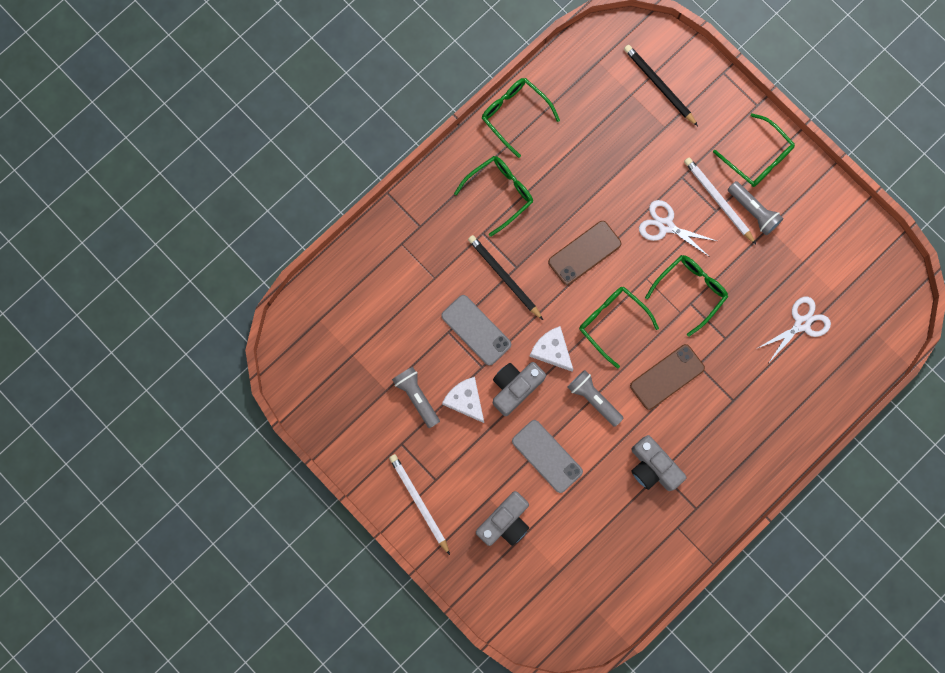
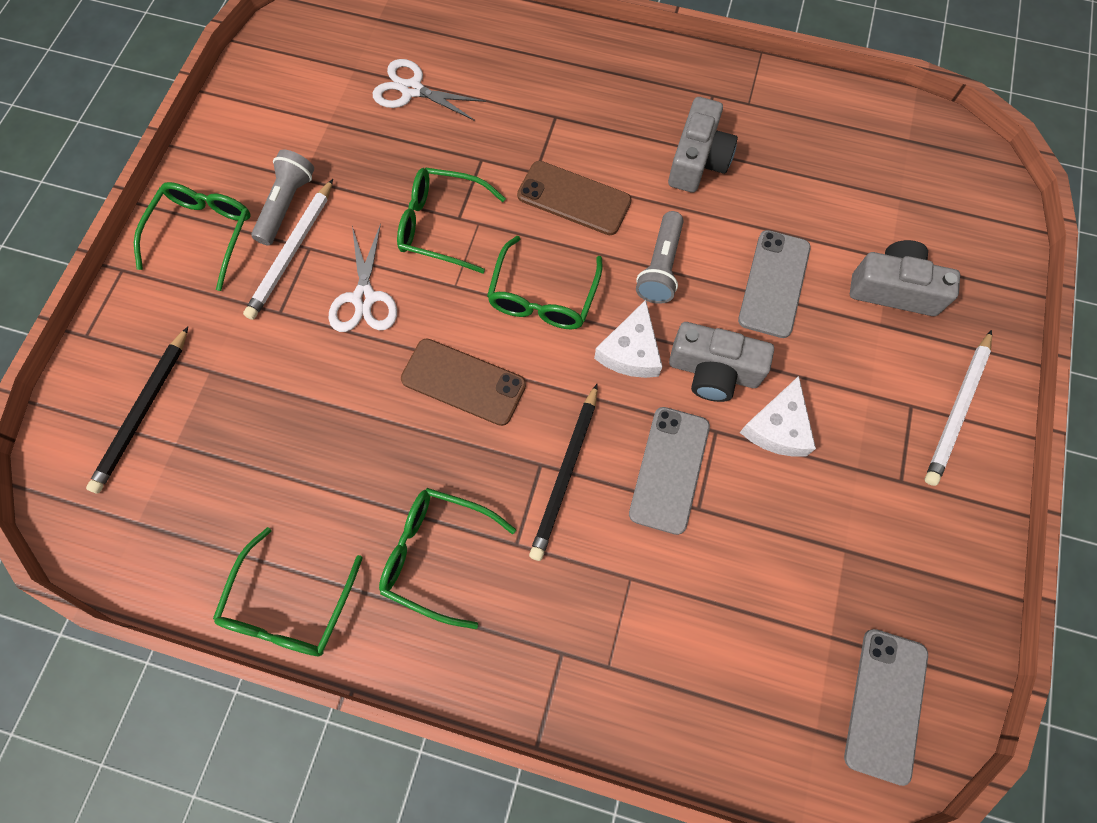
camera: 120 degrees left, 10 degrees down
(310, 359) = (885, 704): none -> grey phone
(416, 397) = (822, 499): grey flashlight -> none

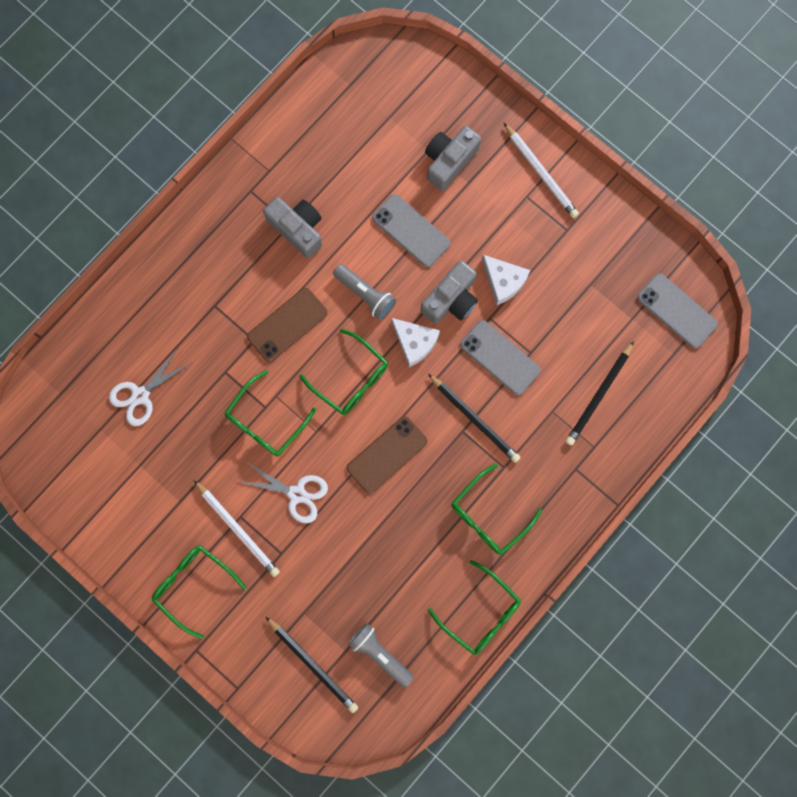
camera: 65 degrees left, 10 degrees up
(286, 205) = (197, 520): grey flashlight -> grey flashlight (380, 654)
(690, 639) = (599, 395): none -> black pencil

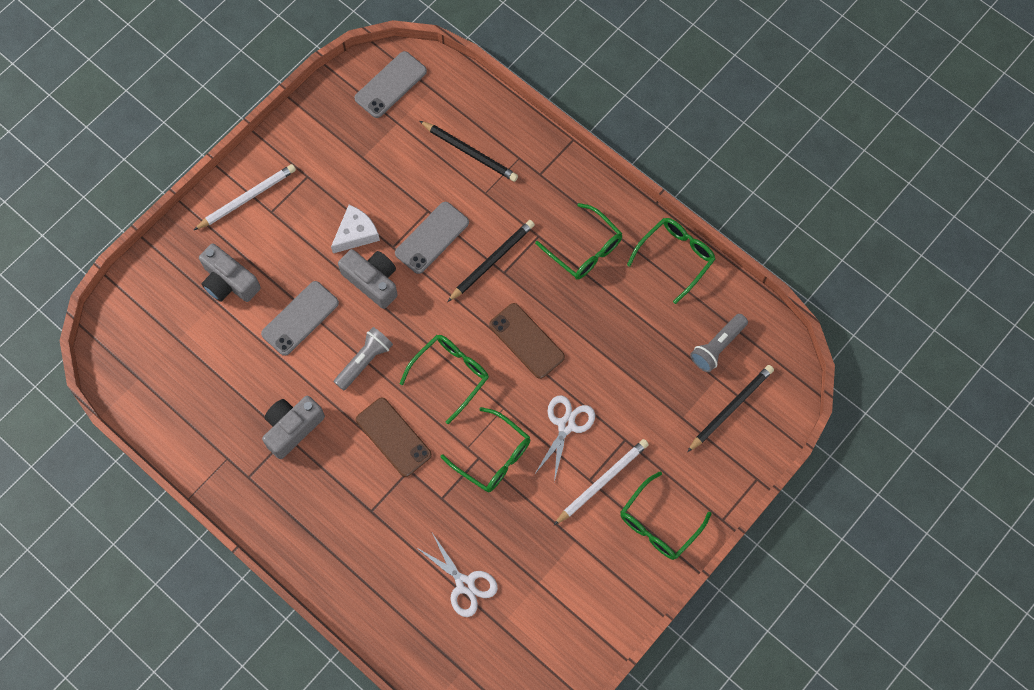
camera: 90 degrees left, 10 degrees down
(414, 342) = (415, 315): white cheese -> none

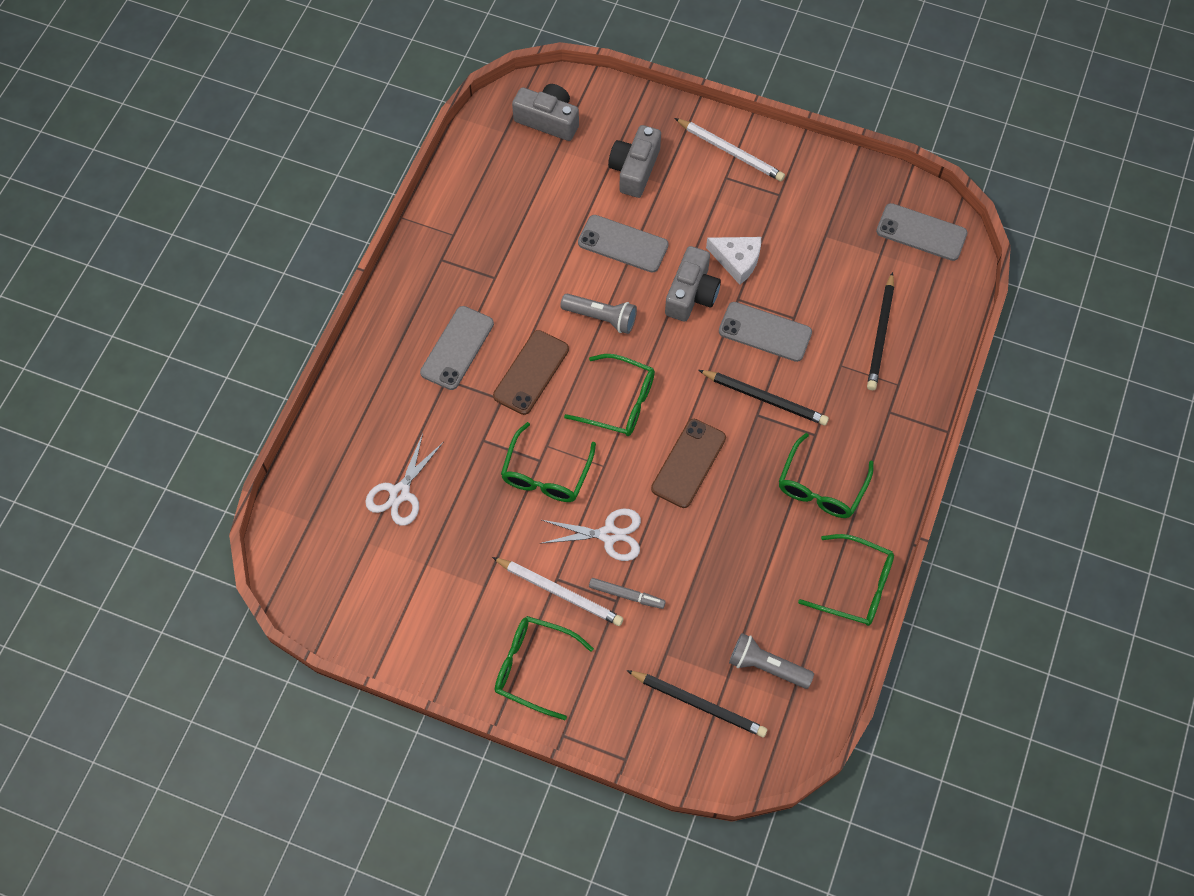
camera: 70 degrees right, 5 degrees down
(292, 428) = (505, 279): grey camera -> grey camera (548, 120)
(344, 491) = (457, 348): none -> grey phone
(623, 430) = (626, 595): none -> grey marker

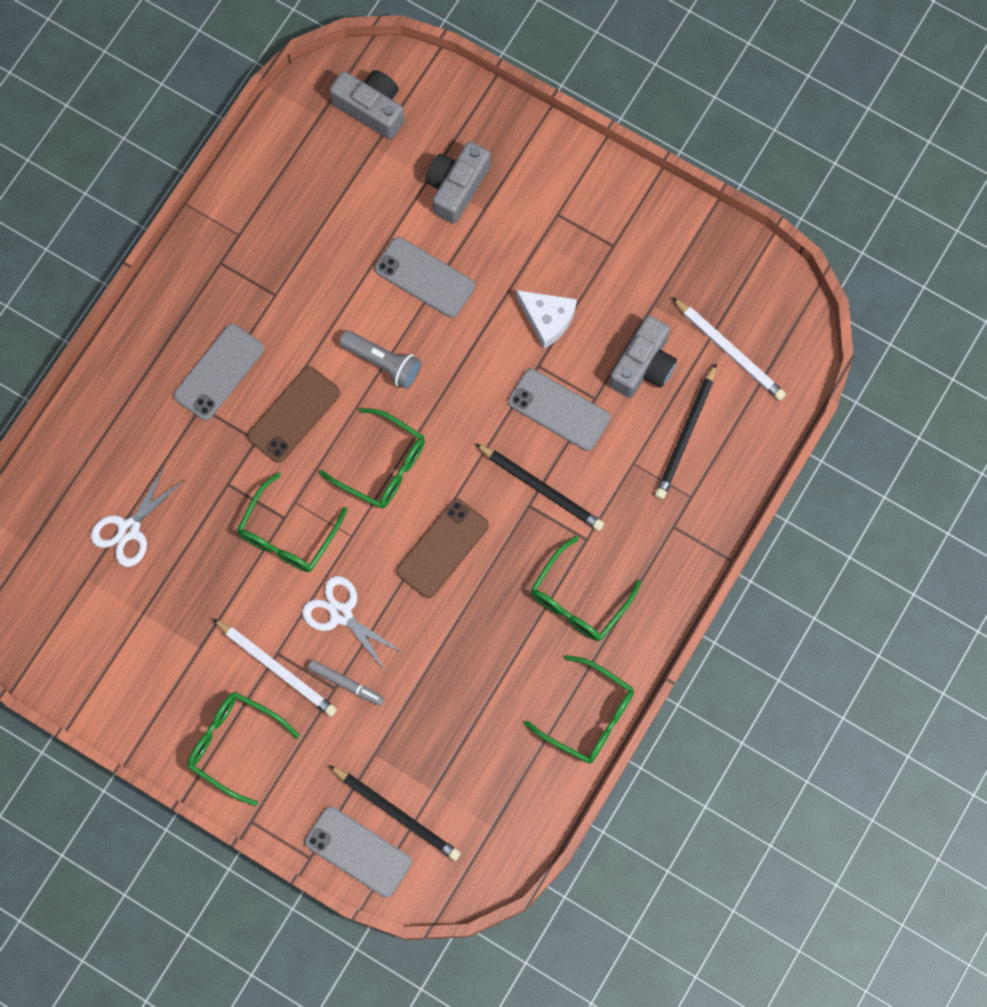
camera: 10 degrees right, 10 degrees up
(609, 535) = (341, 614): white scissors -> white scissors turned 150 degrees counterclockwise
(691, 294) = (488, 351): grey camera -> grey camera (643, 365)
(730, 151) = (570, 182): white pencil -> white pencil (729, 350)
(766, 666) = (475, 786): grey flashlight -> none
(921, 232) = (762, 319): grey phone -> grey phone (358, 851)

